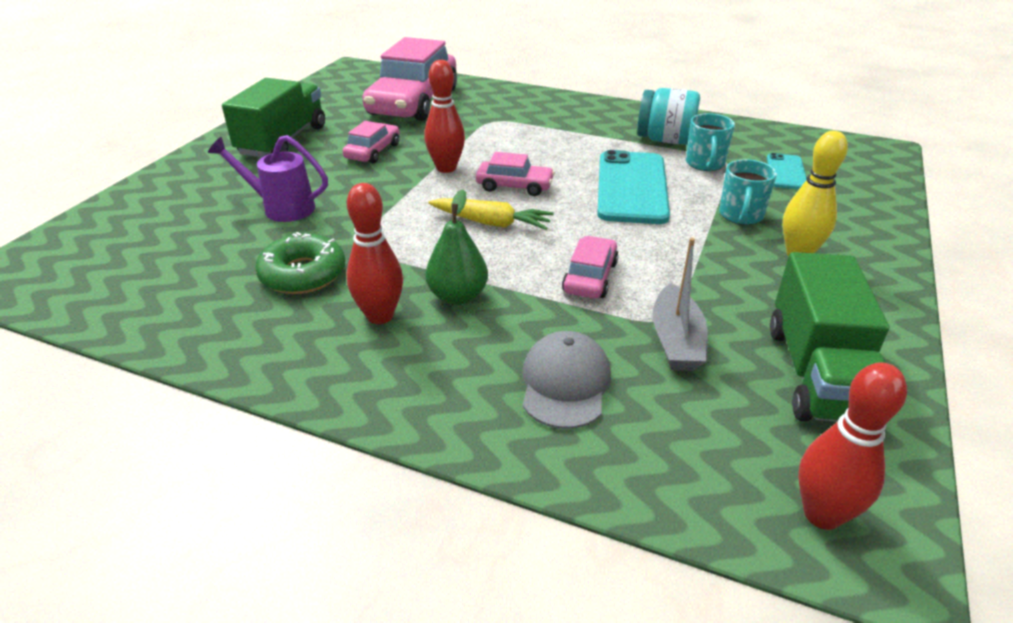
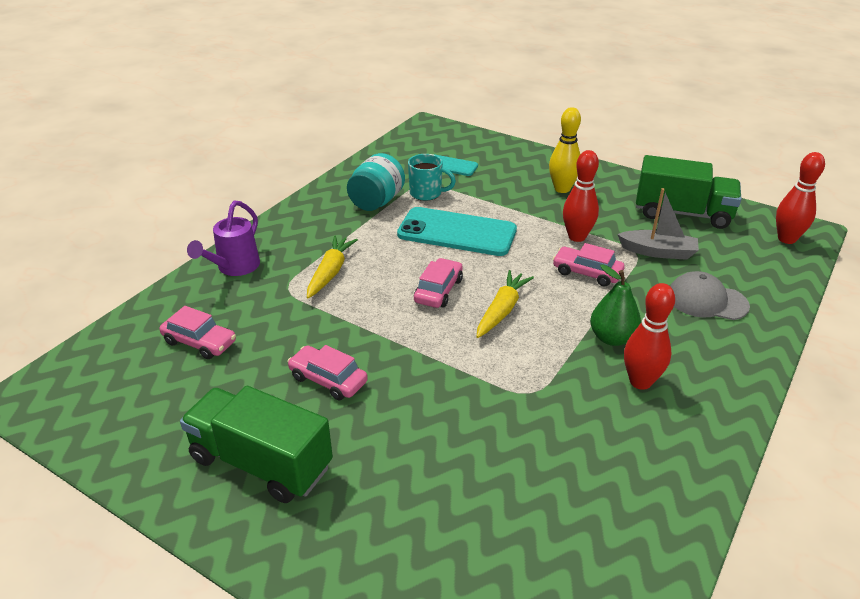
camera: 80 degrees left, 0 degrees up
(282, 208) = (446, 453): purple watering can -> purple watering can (235, 267)
(303, 274) = (578, 431): green donut -> none
(413, 102) = (200, 342): pink car -> pink car, size x0.47
(446, 168) = (388, 328): red bowling pin -> red bowling pin (577, 237)
(524, 134) = (330, 272): none -> yellow carrot
(741, 216) = (510, 197): turquoise mug -> none

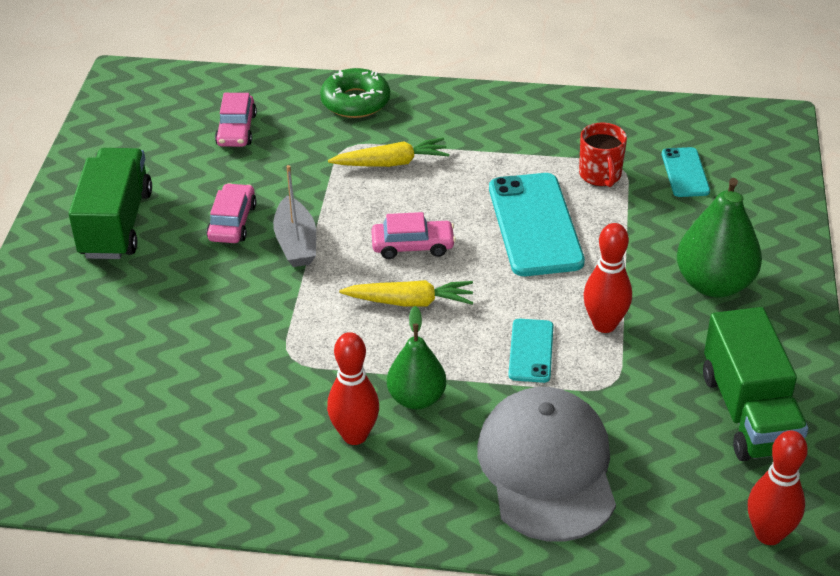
camera: 65 degrees right, 5 degrees up
(235, 267) = (355, 101): purple watering can -> green donut
(376, 202) = (549, 145): turquoise jar -> none
(426, 193) = (600, 175): turquoise mug -> red mug
(562, 189) = (714, 284): yellow bowling pin -> green pear
(587, 273) = (531, 351): pink car -> turquoise phone
(658, 252) = (627, 405): grey boat -> grey boat (296, 243)
(706, 301) = (547, 468): grey cap -> grey cap, size x1.71

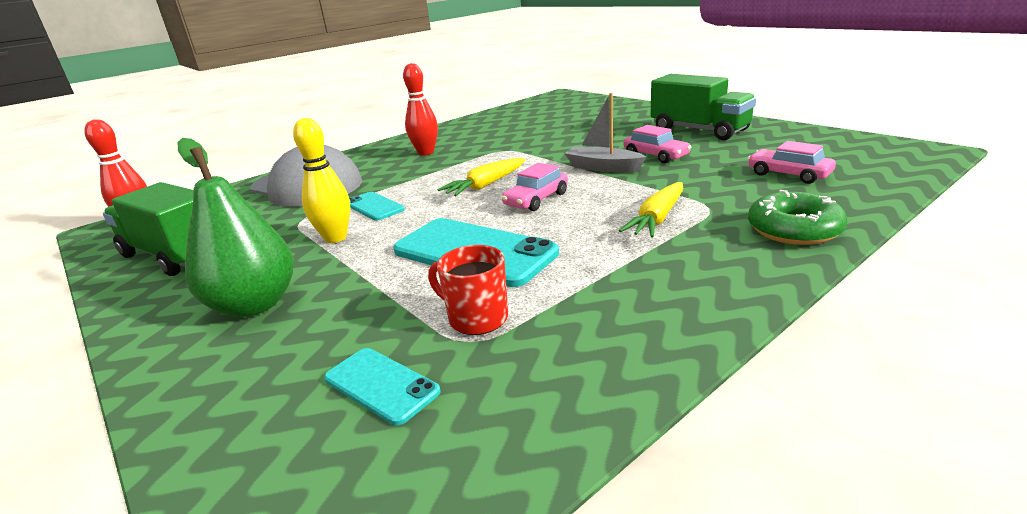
camera: 135 degrees right, 15 degrees down
(416, 398) = (415, 169): green pear -> none
(604, 324) = (335, 238): red bowling pin -> yellow bowling pin

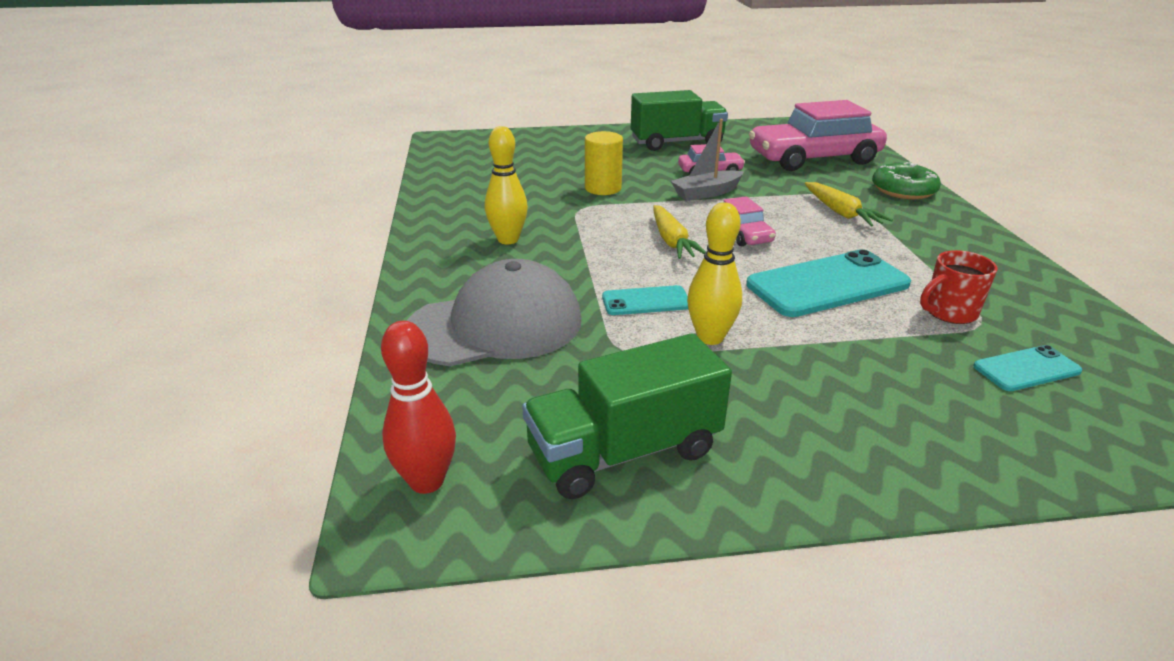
camera: 60 degrees left, 5 degrees up
(254, 305) = (837, 407): green pear -> none
(426, 153) = (508, 239): red bowling pin -> yellow bowling pin
(551, 144) = (603, 188): none -> yellow cylinder
(788, 174) = (813, 158): pink car -> pink car, size x2.12

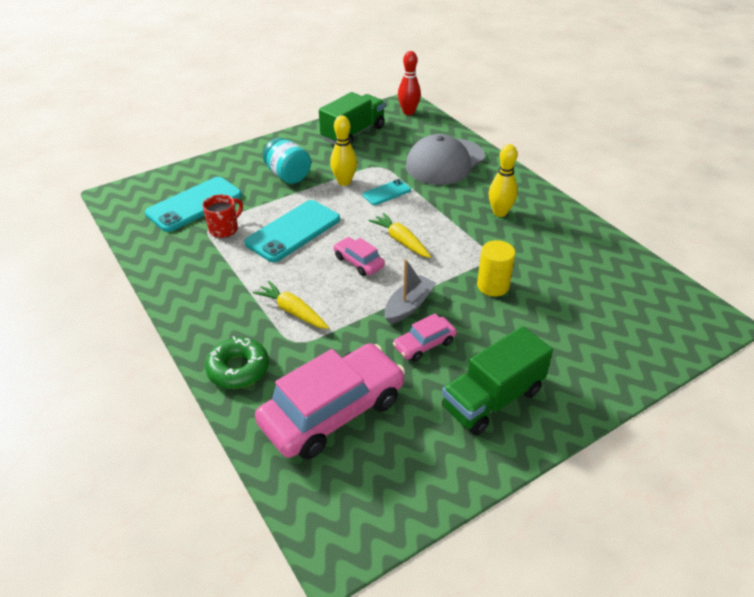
camera: 155 degrees right, 10 degrees up
(822, 379) = (288, 176): none -> turquoise jar
(1026, 369) = (194, 204): turquoise phone -> turquoise phone, size x1.90

